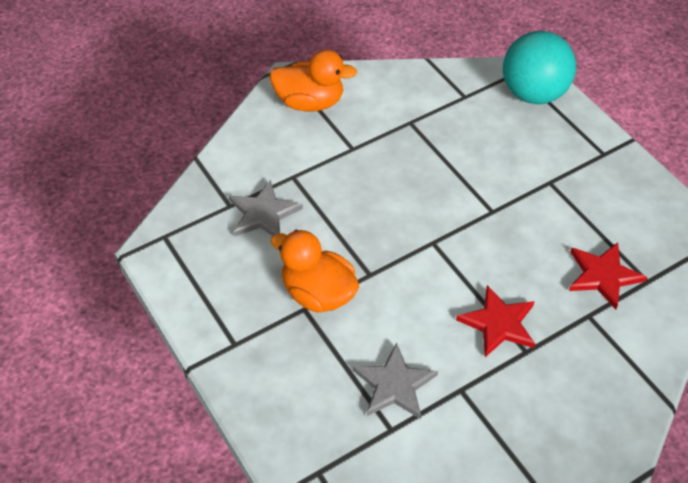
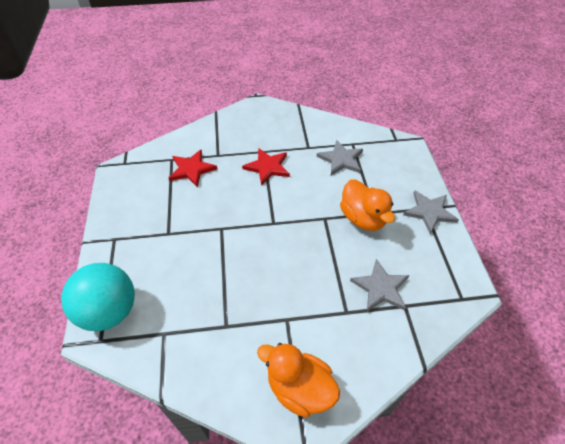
camera: 155 degrees left, 0 degrees up
(226, 340) = (429, 212): none -> grey star

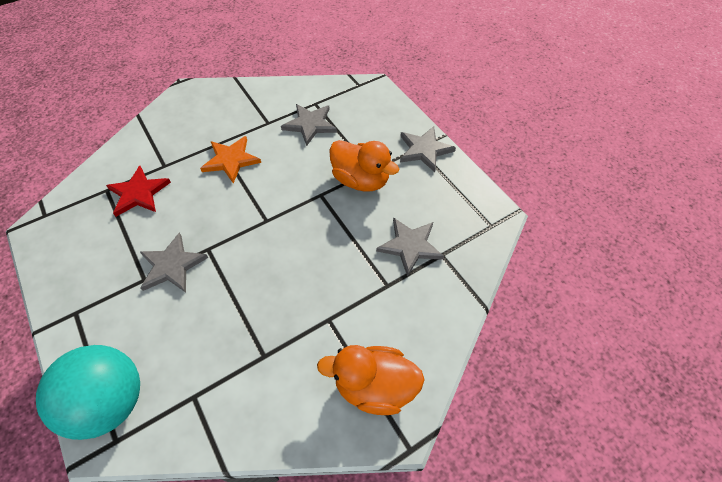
camera: 25 degrees left, 5 degrees up
(191, 231) = (172, 265): none -> grey star
(267, 167) = (231, 160): red star -> orange star

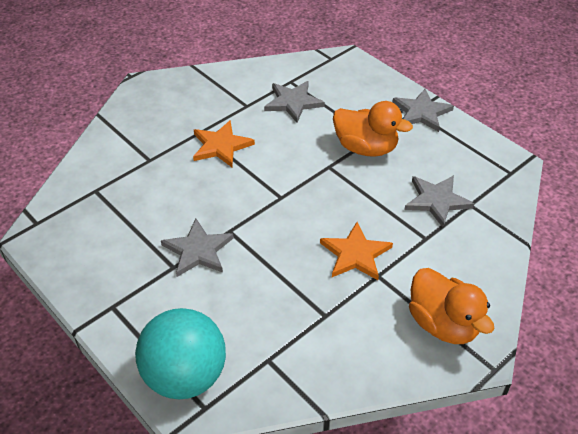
camera: 10 degrees left, 10 degrees down
(138, 193) = (133, 189): red star -> none
(314, 292) = (355, 254): none -> orange star
(374, 386) = (443, 324): orange duck -> orange duck turned 120 degrees counterclockwise

